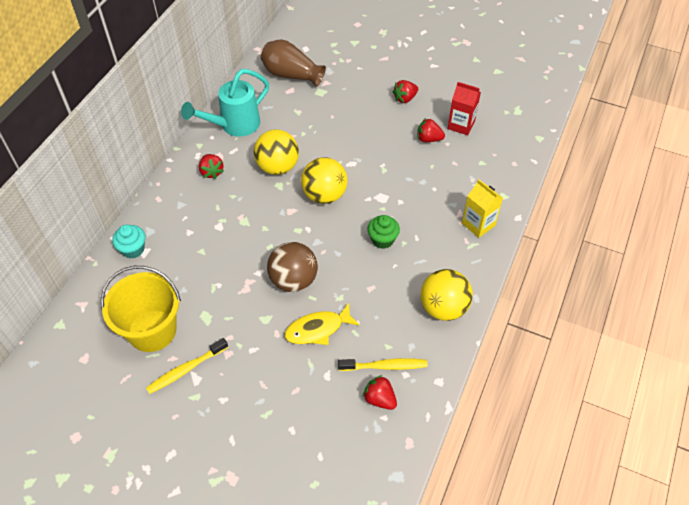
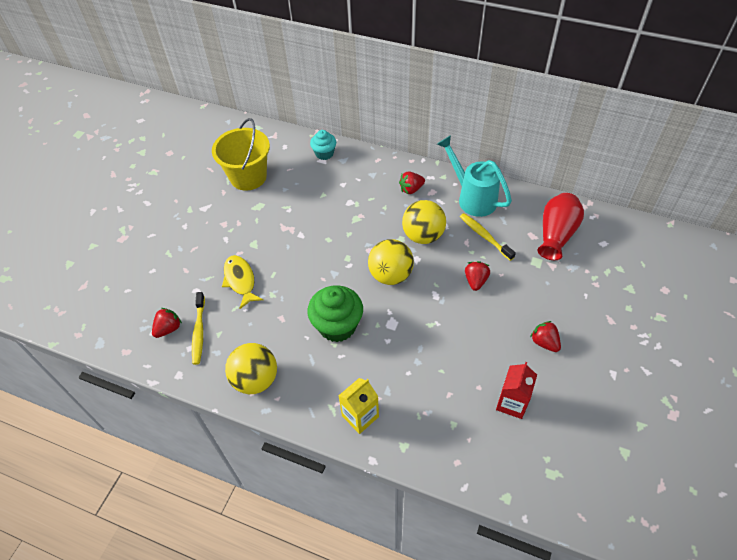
camera: 90 degrees right, 0 degrees up
(186, 369) = (212, 201): yellow toothbrush -> yellow toothbrush (484, 236)
(291, 75) = (556, 234): brown vase -> red vase
(293, 280) = (291, 259): brown ball -> none
(382, 240) = (337, 326): green cupcake -> green cupcake, size x1.70
(428, 139) = (482, 367): red strawberry -> red strawberry (475, 281)

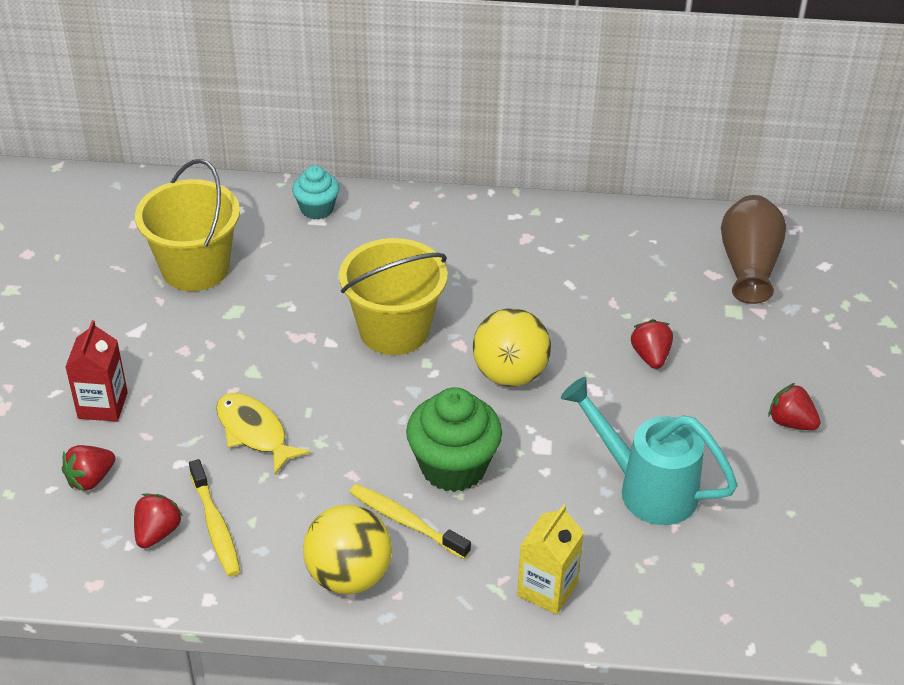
camera: 20 degrees left, 10 degrees down
(337, 234) = (394, 330): none -> yellow bucket
(411, 189) = (490, 240): red strawberry -> red strawberry (90, 479)
(423, 236) = (539, 306): yellow ball -> none
(472, 197) = (595, 235): turquoise watering can -> turquoise watering can (645, 488)
(484, 236) = (638, 289): yellow toothbrush -> yellow toothbrush (406, 521)
(512, 403) = (775, 517): red carton -> red carton (103, 405)
(556, 234) = (748, 266): red vase -> brown vase

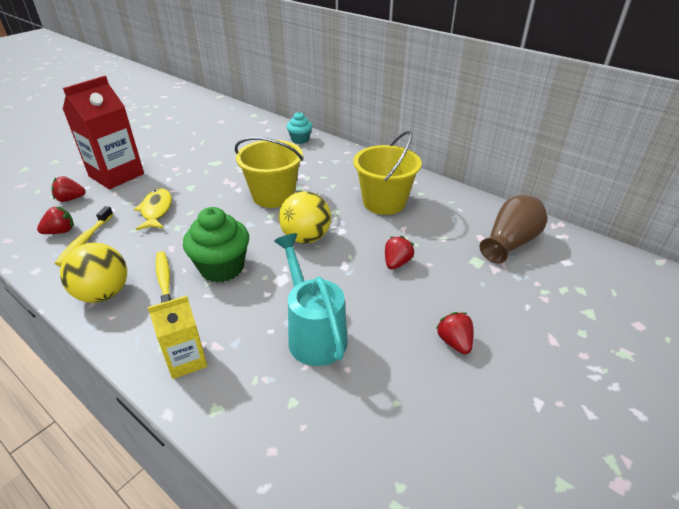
camera: 35 degrees right, 5 degrees down
(103, 405) = (116, 175): red carton -> red carton, size x1.77
(195, 268) = (221, 142): yellow bucket -> yellow bucket (384, 202)

